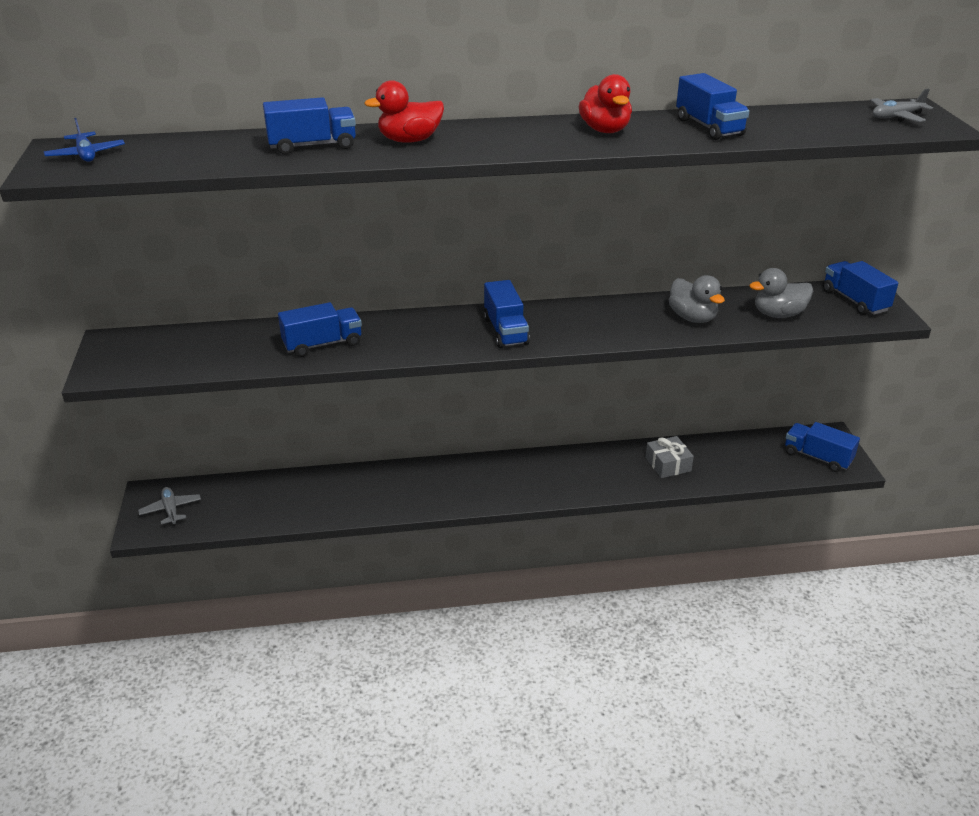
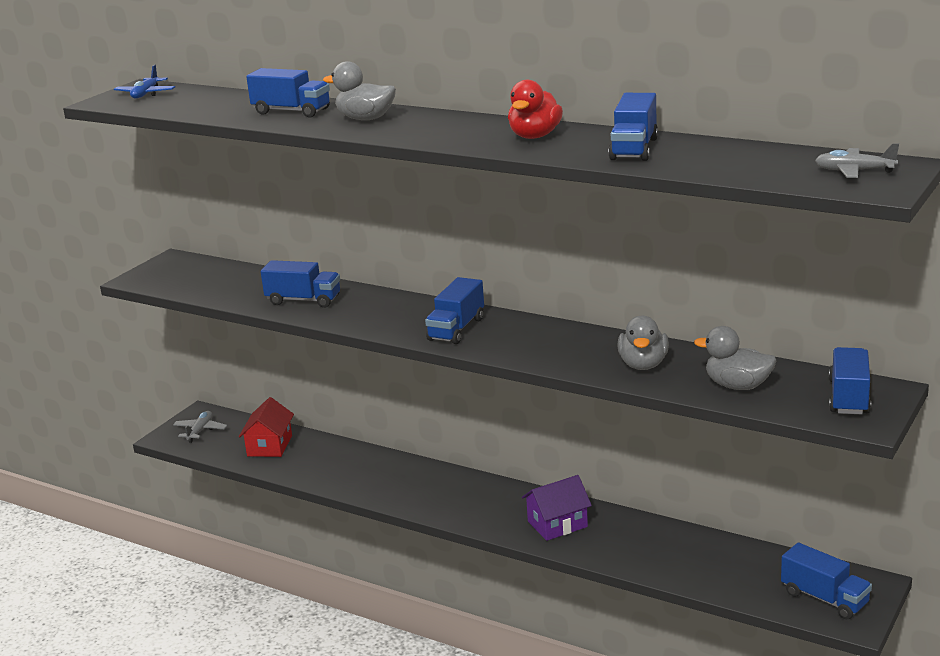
camera: 40 degrees right, 10 degrees down
(262, 499) = (270, 446): none -> red house
(409, 140) = (365, 119): red duck -> grey duck
(588, 473) = (557, 524): none -> purple house
(668, 464) = (647, 545): grey gift -> none
(817, 457) = (824, 598): blue truck -> blue truck turned 150 degrees clockwise

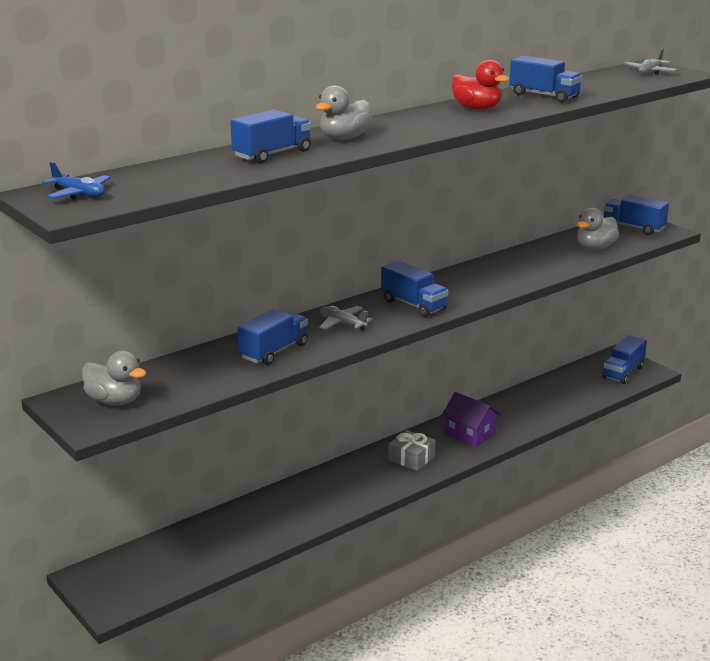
camera: 70 degrees left, 0 degrees up
(200, 431) = (124, 581): grey plane -> grey plane (342, 324)
(270, 446) = (206, 543): red house -> none
(479, 502) = (411, 458): none -> grey gift
(557, 524) = (470, 434): purple house -> purple house turned 45 degrees counterclockwise
(643, 365) = (540, 263): grey duck -> grey duck (115, 401)
(824, 598) = (623, 372): blue truck -> blue truck turned 150 degrees clockwise

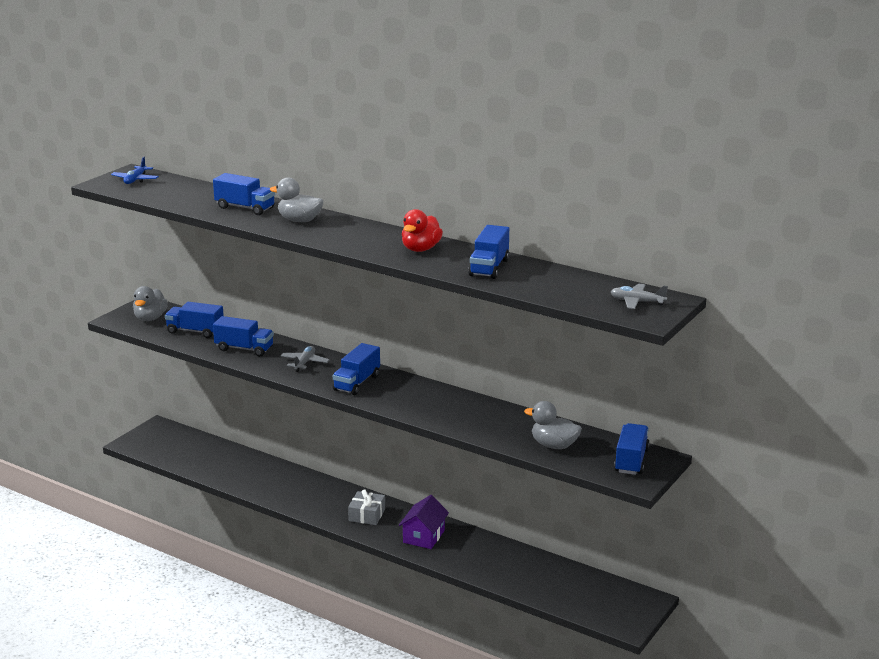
camera: 70 degrees right, 0 degrees up
(623, 372) = (610, 607): blue truck -> blue truck (195, 331)

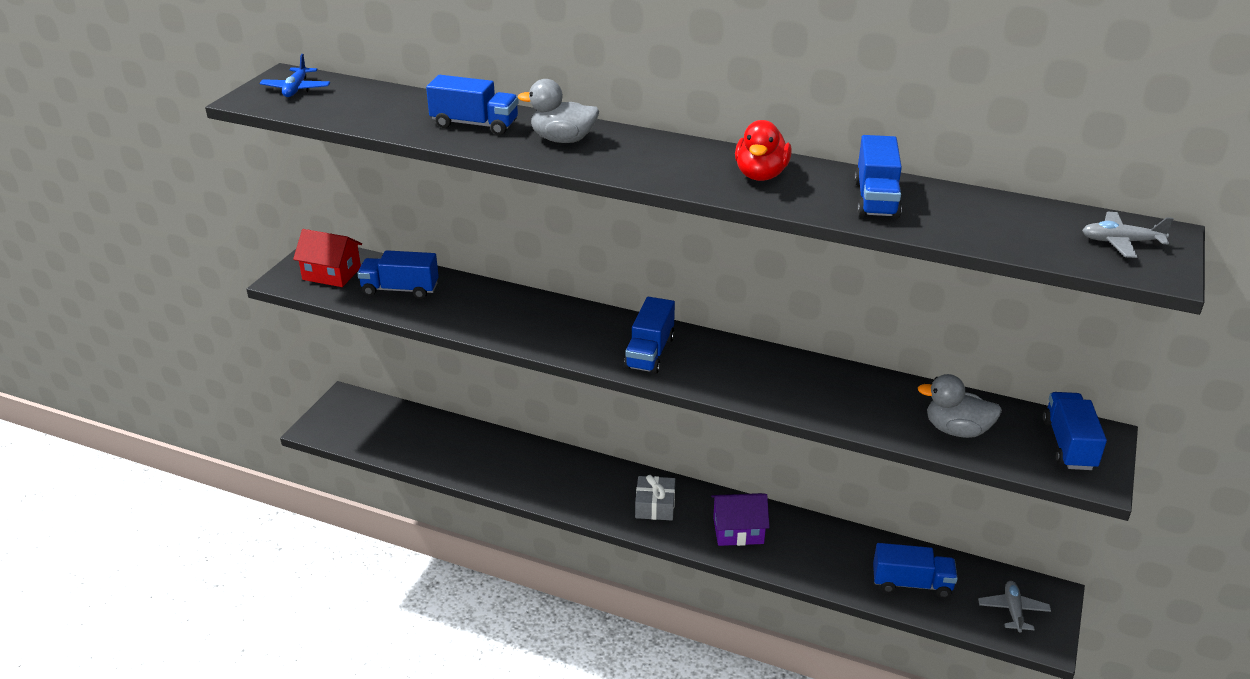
camera: 10 degrees left, 10 degrees up
(150, 318) = (331, 274): grey duck -> red house
(244, 349) = (477, 311): blue truck -> blue truck (911, 583)
(304, 363) = (567, 327): grey plane -> grey plane (1013, 611)
(423, 536) = (738, 530): purple house -> purple house turned 75 degrees clockwise

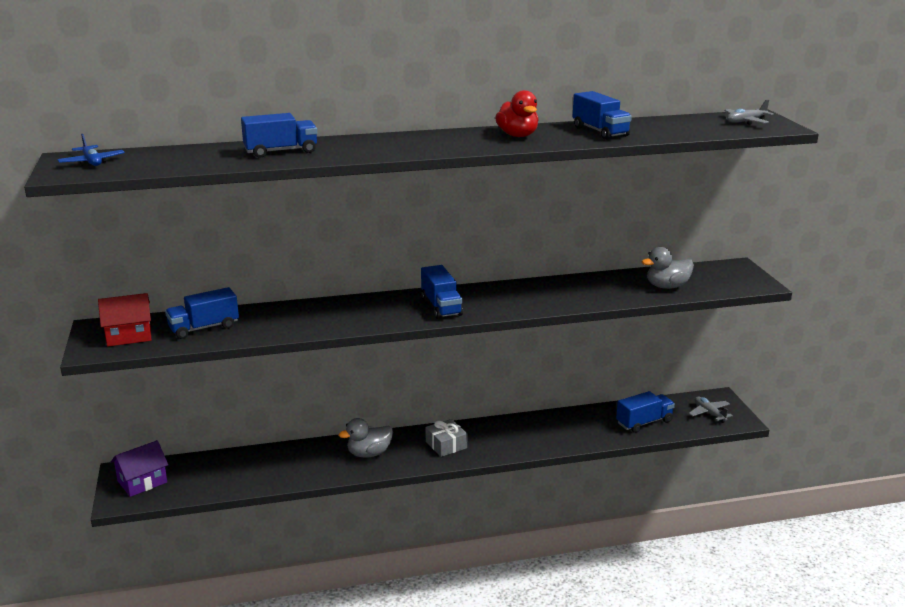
camera: 35 degrees left, 10 degrees down
(563, 140) = (360, 146): grey duck -> grey duck (369, 453)
(738, 530) = (515, 437): purple house -> purple house (142, 482)
(1068, 444) = (728, 274): blue truck -> none

